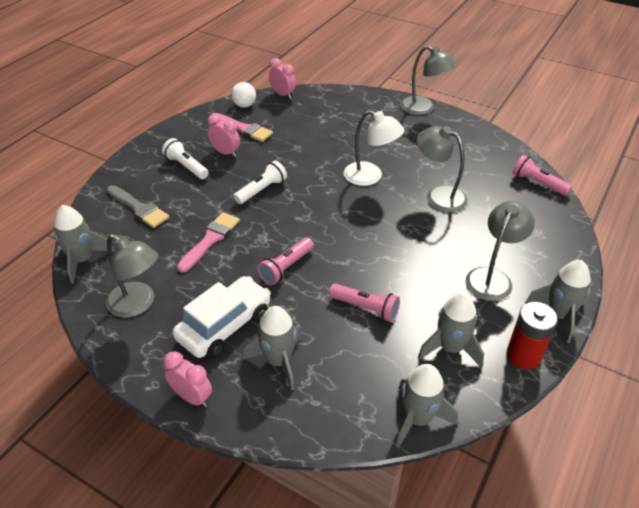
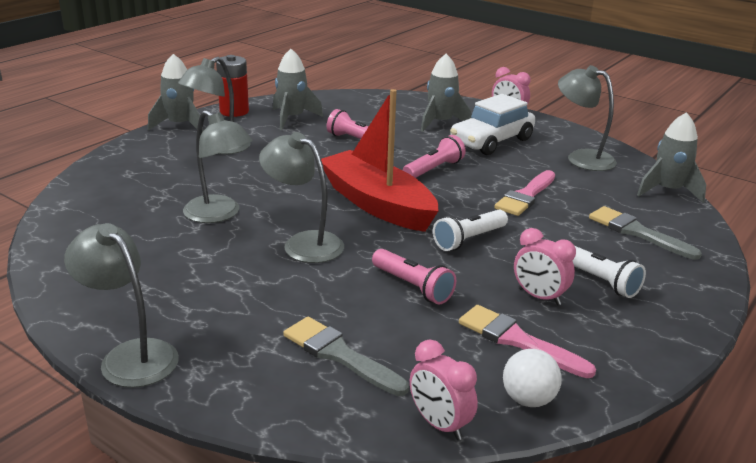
camera: 175 degrees left, 15 degrees down
(329, 116) = (340, 355): none -> grey brush
(329, 217) = (377, 204): none -> red boat
(370, 177) = (303, 243): white lamp -> grey lamp
(417, 419) = (338, 97): grey rocket -> none
(538, 183) = (65, 217): pink flashlight -> pink flashlight (412, 286)

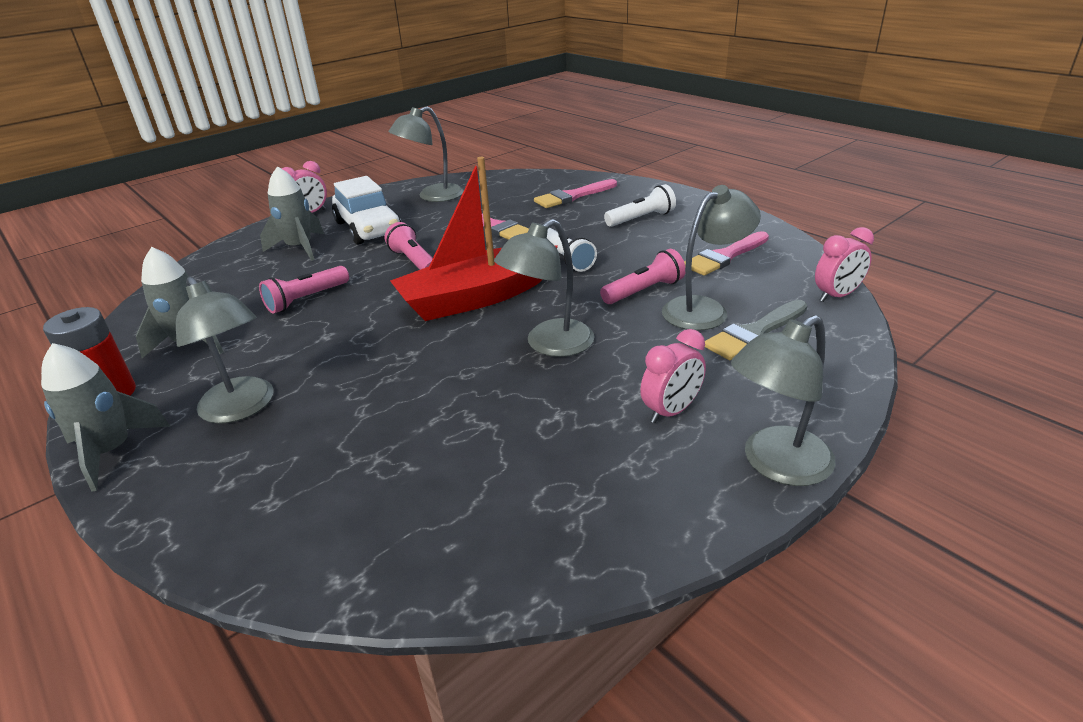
camera: 75 degrees left, 5 degrees up
(219, 214) = (457, 405): grey lamp -> grey lamp (704, 309)
(528, 399) = (797, 261): white ball -> none
(539, 297) = (664, 242): pink clock -> pink clock (671, 411)
(637, 232) = (573, 196): grey brush -> pink brush
(668, 191) = (510, 177): grey rocket -> none

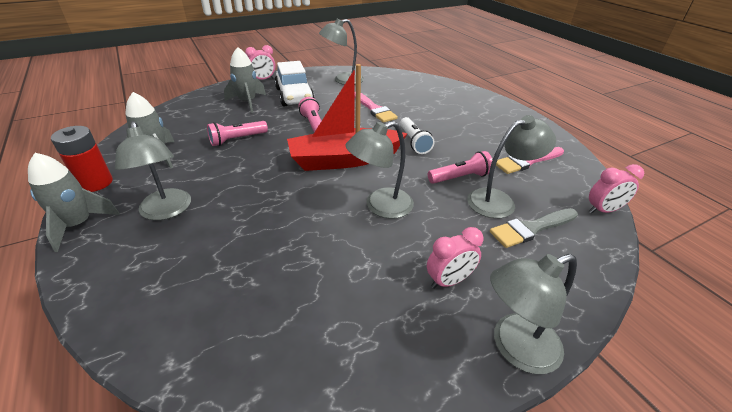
camera: 10 degrees right, 5 degrees up
(573, 196) = (434, 96): pink brush -> none
(641, 219) = (475, 121): white flashlight -> none

